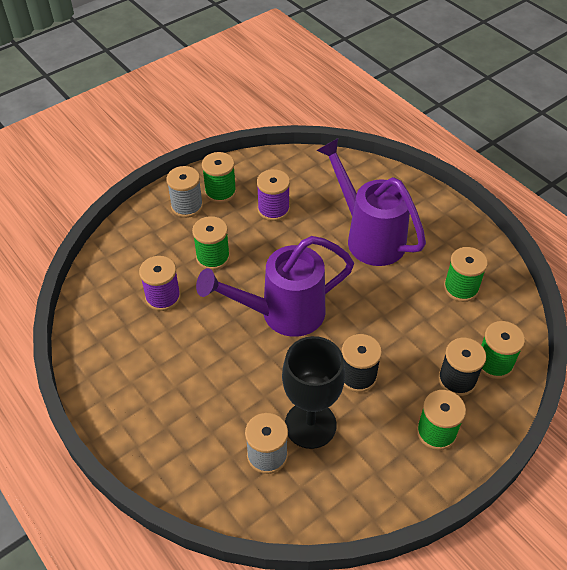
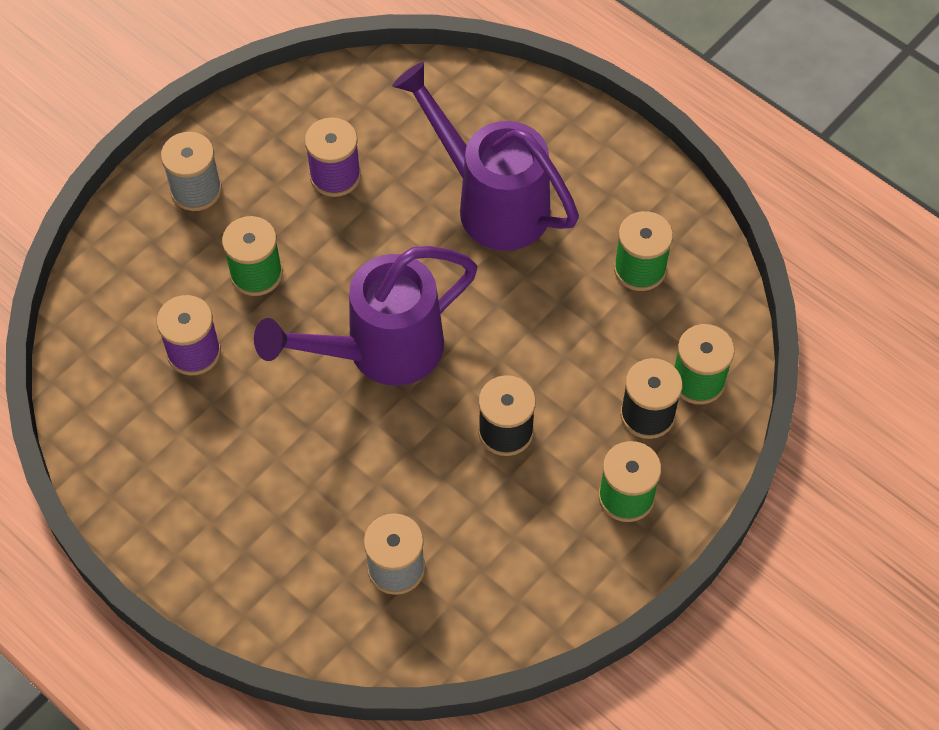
camera: 10 degrees left, 10 degrees up
(220, 192) = (244, 156): green spool -> none
(310, 425) = (449, 514): black goblet -> none

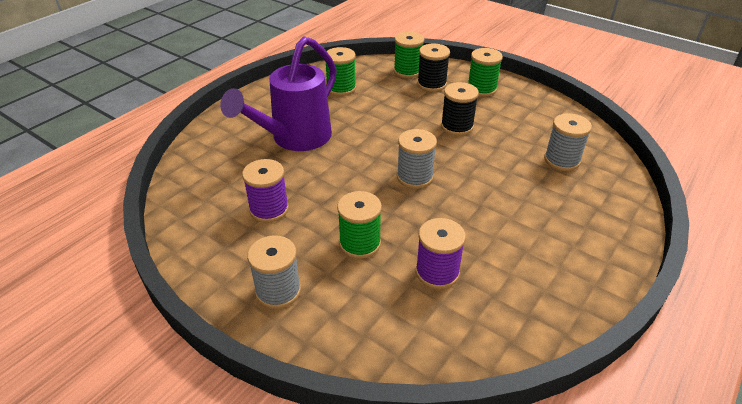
camera: 95 degrees left, 20 degrees down
(380, 351) = (415, 177): purple watering can -> grey spool

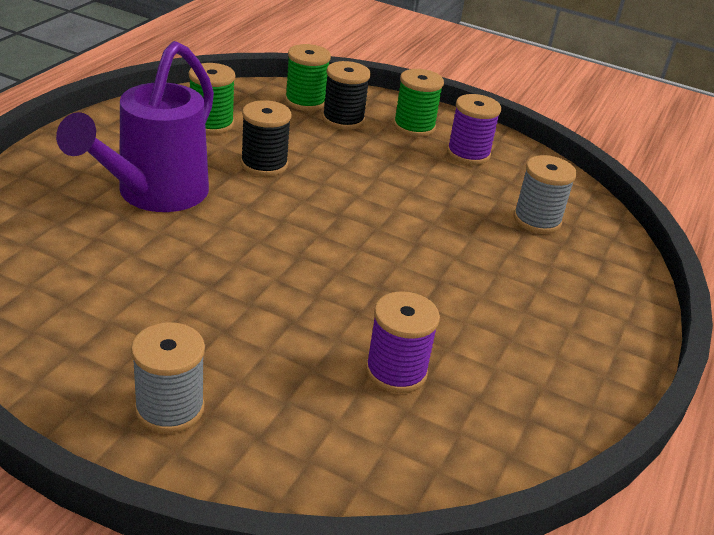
camera: 15 degrees left, 5 degrees down
(269, 209) = (133, 295): purple spool -> purple spool (468, 154)
(360, 244) = (279, 338): green spool -> none
(415, 177) = (342, 245): grey spool -> none
(457, 126) = (388, 177): black spool -> black spool (264, 164)

